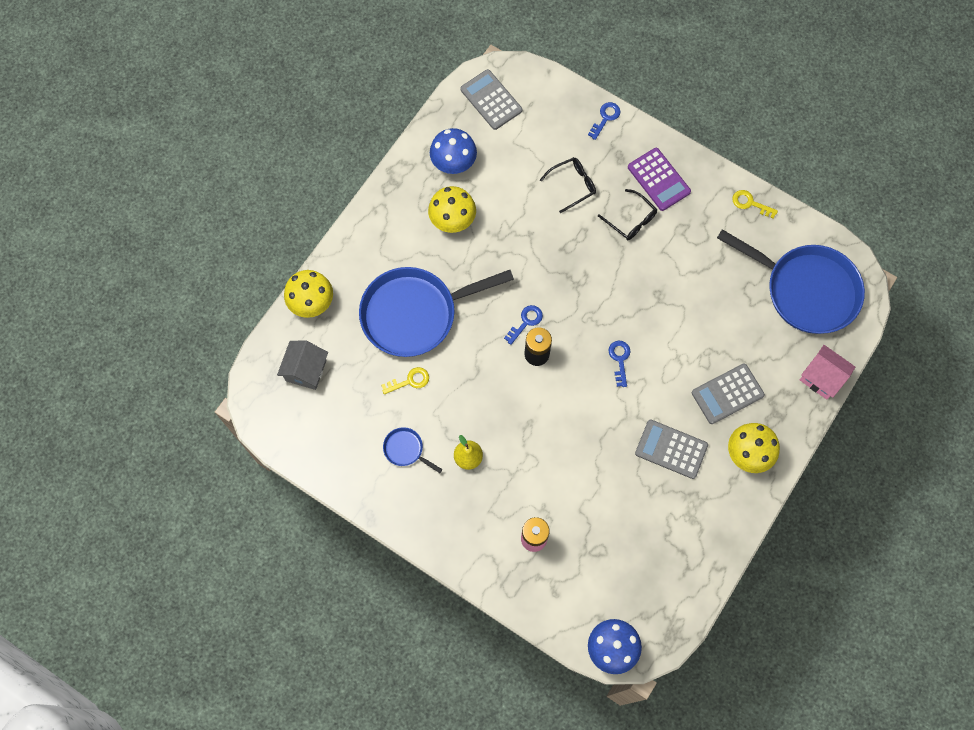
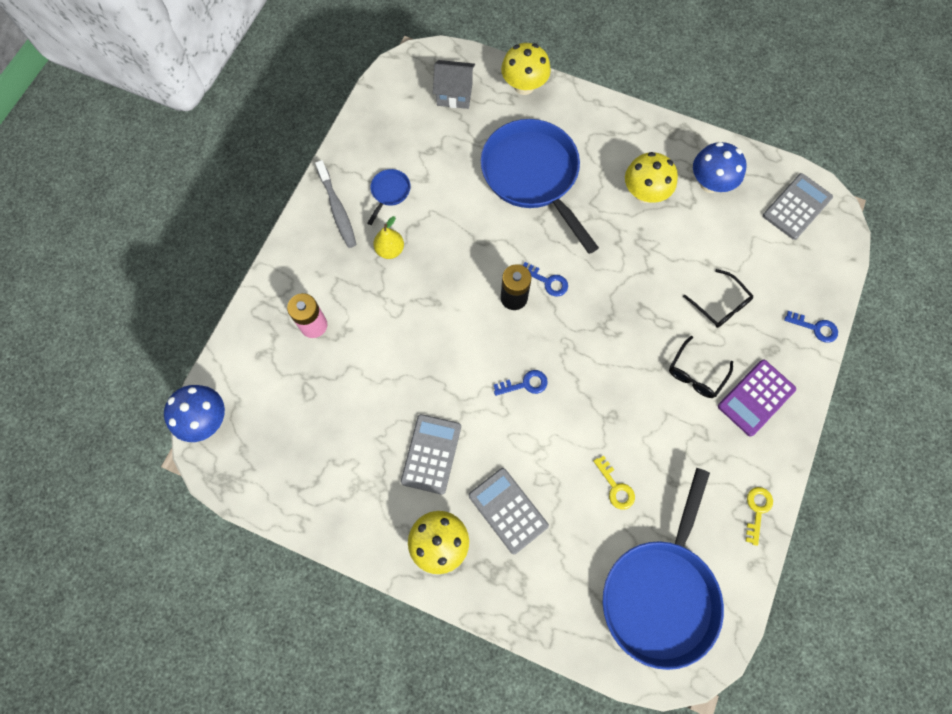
camera: 80 degrees right, 0 degrees up
(409, 381) = (461, 183): yellow key -> yellow key (615, 487)
(414, 502) = (337, 209): none -> grey toothbrush
(821, 377) = (550, 625): pink house -> none

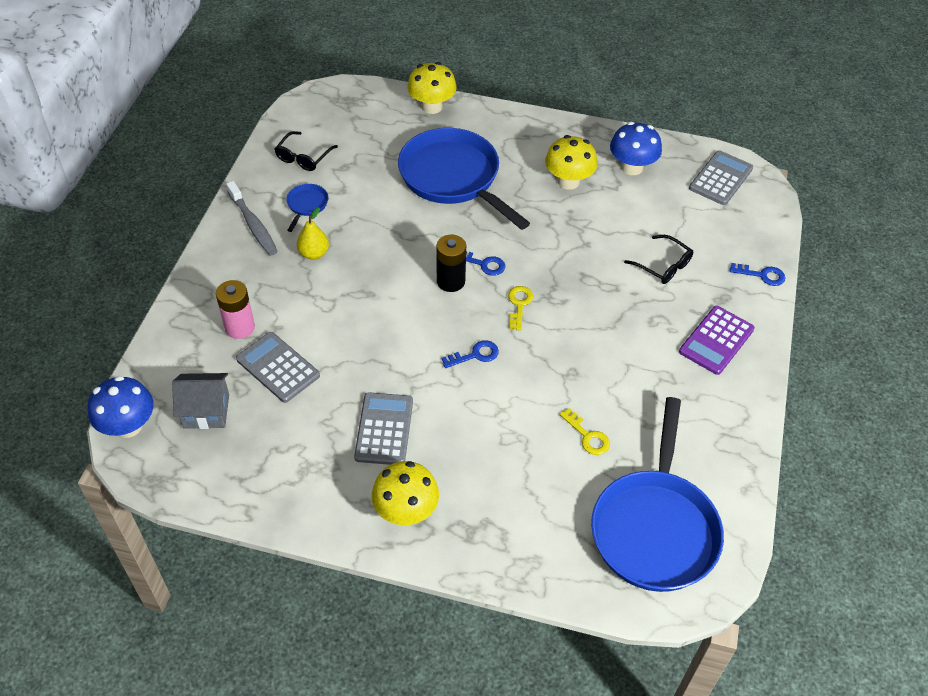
camera: 10 degrees left, 20 degrees down
(454, 94) = (362, 119): grey house -> grey house (206, 411)
(508, 510) = (476, 471): grey calculator -> grey calculator (278, 367)
(696, 373) = (651, 326): black glasses -> black glasses (304, 157)
(757, 510) = (739, 439): yellow key -> yellow key (519, 304)

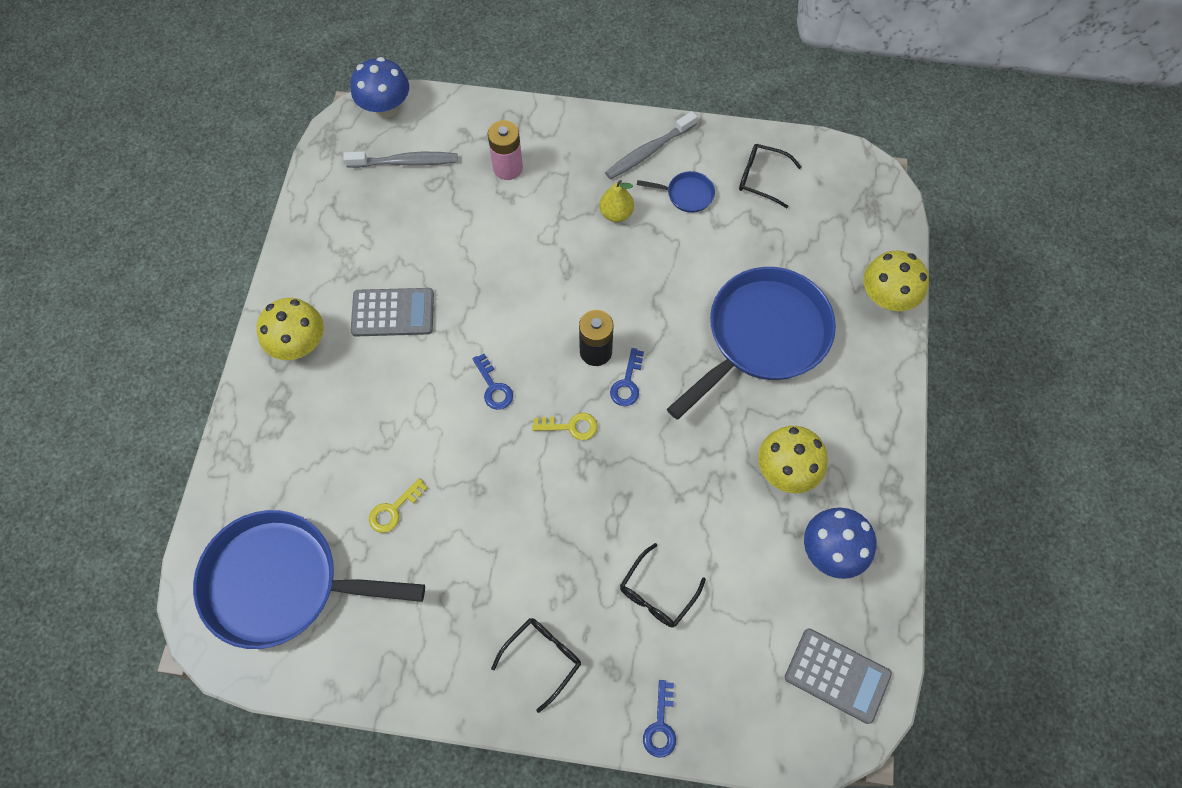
camera: 85 degrees right, 15 degrees up
(206, 411) = (405, 162): grey house -> grey toothbrush
(278, 367) = (461, 209): grey calculator -> none
(716, 340) = (542, 658): purple calculator -> black glasses

